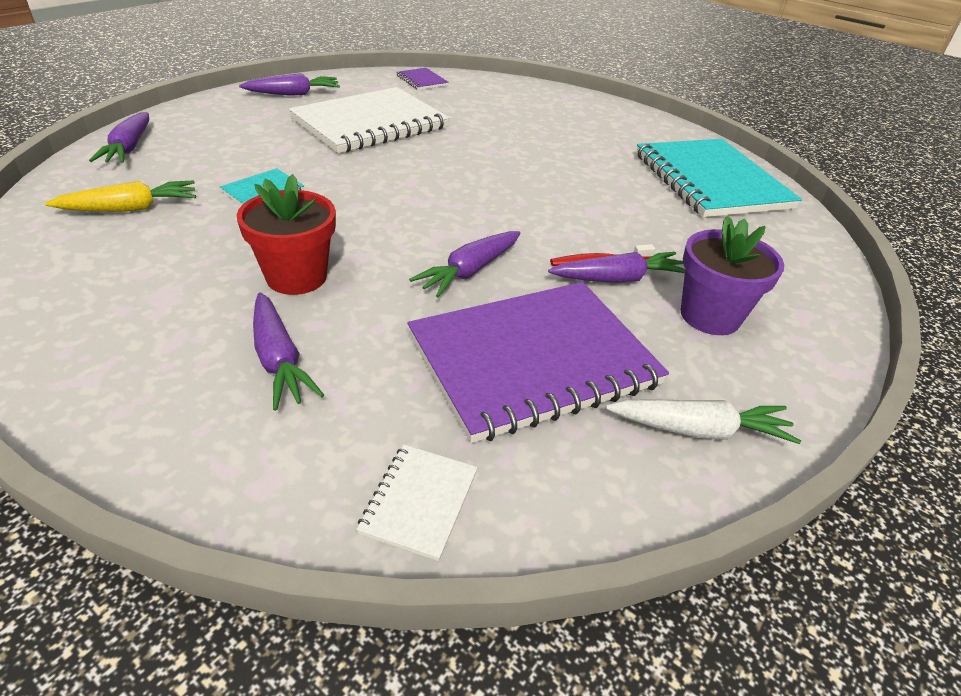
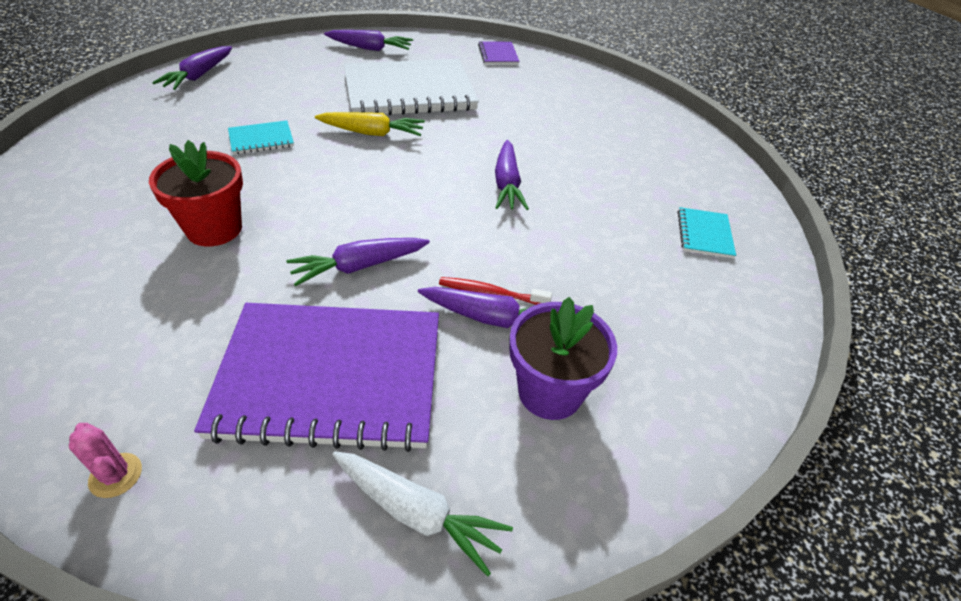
camera: 25 degrees right, 5 degrees up
(130, 208) = (152, 132): yellow carrot -> yellow carrot (372, 133)
(279, 359) = (134, 302): purple carrot -> purple carrot (507, 184)
(419, 502) = (116, 475): white notebook -> pink cactus
(710, 181) = (704, 234): turquoise notebook -> turquoise notebook, size x0.42

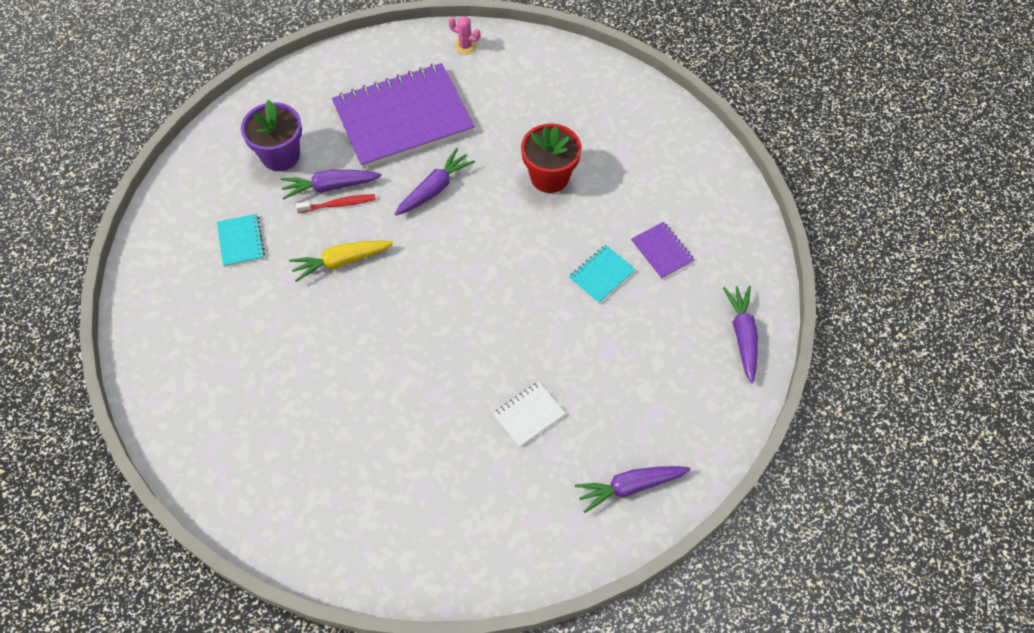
camera: 160 degrees right, 15 degrees up
(372, 133) = (519, 328): yellow carrot -> yellow carrot (341, 262)
(409, 91) = (529, 415): white notebook -> white notebook, size x0.42
(416, 512) = (325, 80): white carrot -> none
(498, 55) = (475, 559): purple notebook -> purple notebook (662, 251)
(507, 184) = (369, 316): purple carrot -> none
(704, 234) = (190, 328): turquoise notebook -> turquoise notebook (241, 241)

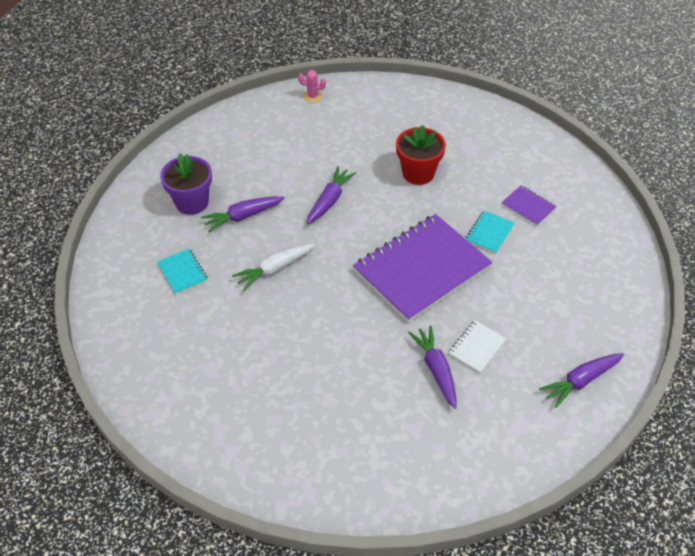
camera: 15 degrees left, 10 degrees down
(339, 204) = (255, 228): red toothbrush -> none
(341, 262) = (274, 269): yellow carrot -> white carrot
(403, 118) = (283, 156): purple notebook -> purple notebook (421, 269)
(742, 336) = (616, 252): purple carrot -> purple carrot (436, 370)

